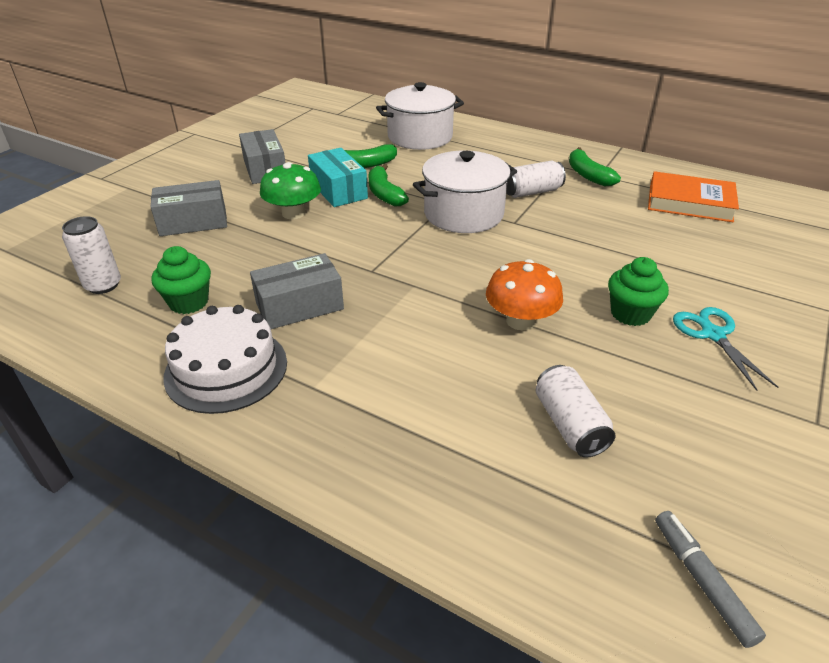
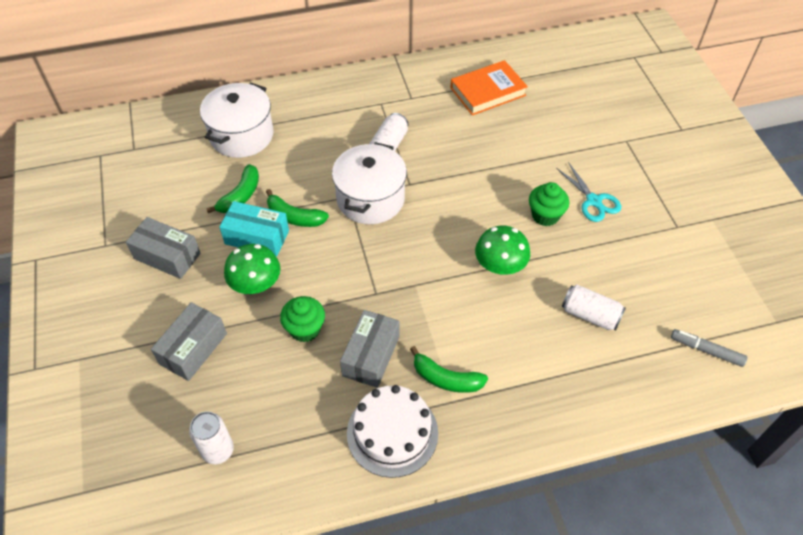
camera: 45 degrees left, 15 degrees up
(189, 302) = (298, 412): green cupcake -> green cupcake (305, 329)
(520, 321) = (500, 265): orange mushroom -> green mushroom
(588, 175) = (404, 103): green banana -> green banana (446, 379)
(713, 335) = (593, 201): turquoise scissors -> turquoise scissors turned 150 degrees counterclockwise

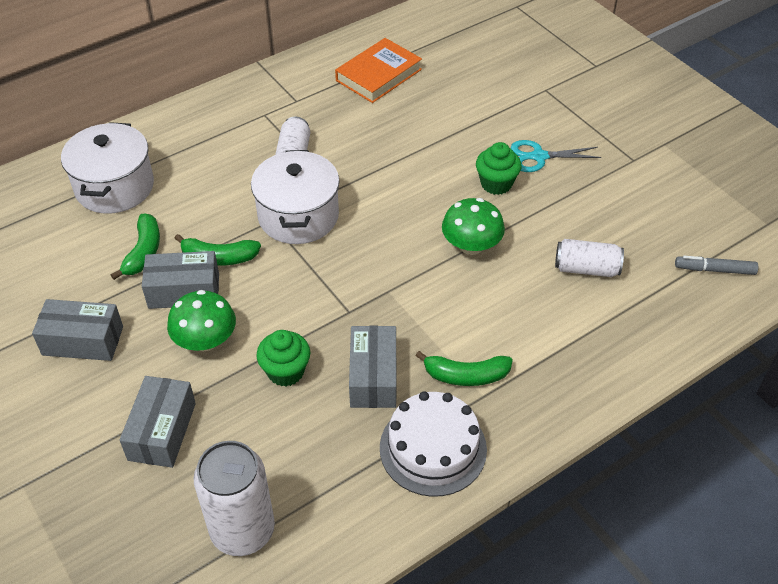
camera: 20 degrees left, 5 degrees down
(218, 450) = (242, 530): white can -> white can, size x1.62
(257, 237) = (184, 291): turquoise box -> grey box
(593, 201) = (539, 157): turquoise scissors -> turquoise scissors turned 135 degrees clockwise

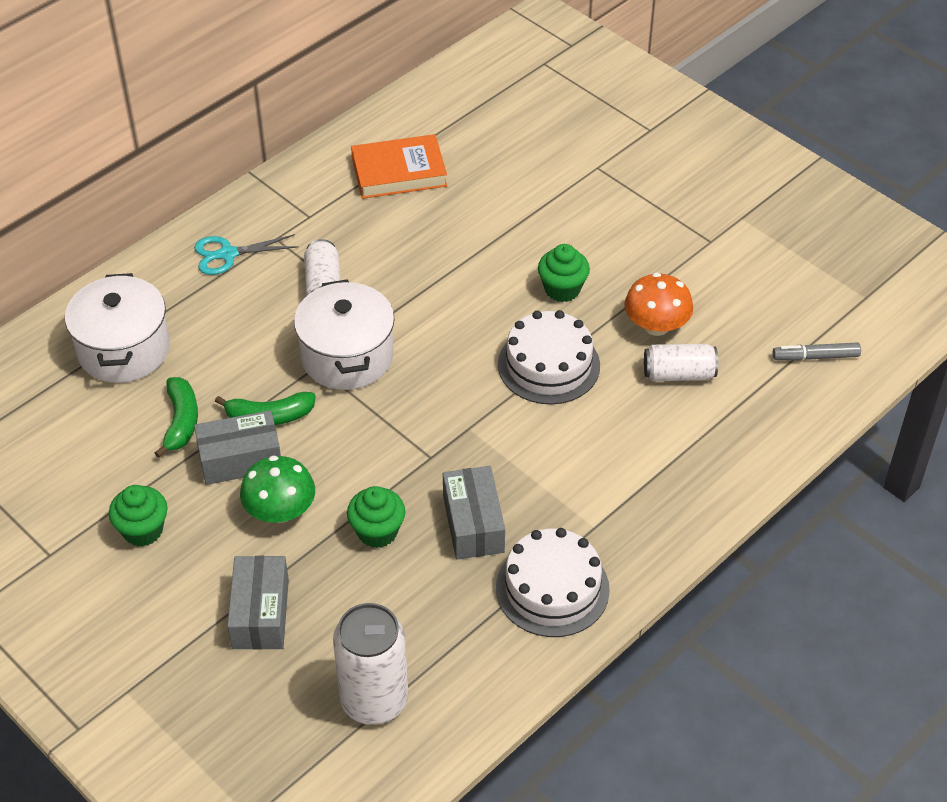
camera: 10 degrees left, 0 degrees up
(83, 341) = (143, 530): grey box -> green cupcake
(378, 75) = (399, 172): orange book -> orange book turned 45 degrees clockwise
(466, 375) = (571, 508): green banana -> none
(471, 246) = (548, 365): green mushroom -> white cake
(539, 157) = (604, 250): turquoise scissors -> turquoise scissors (228, 254)
(573, 224) = (656, 325): none -> orange mushroom

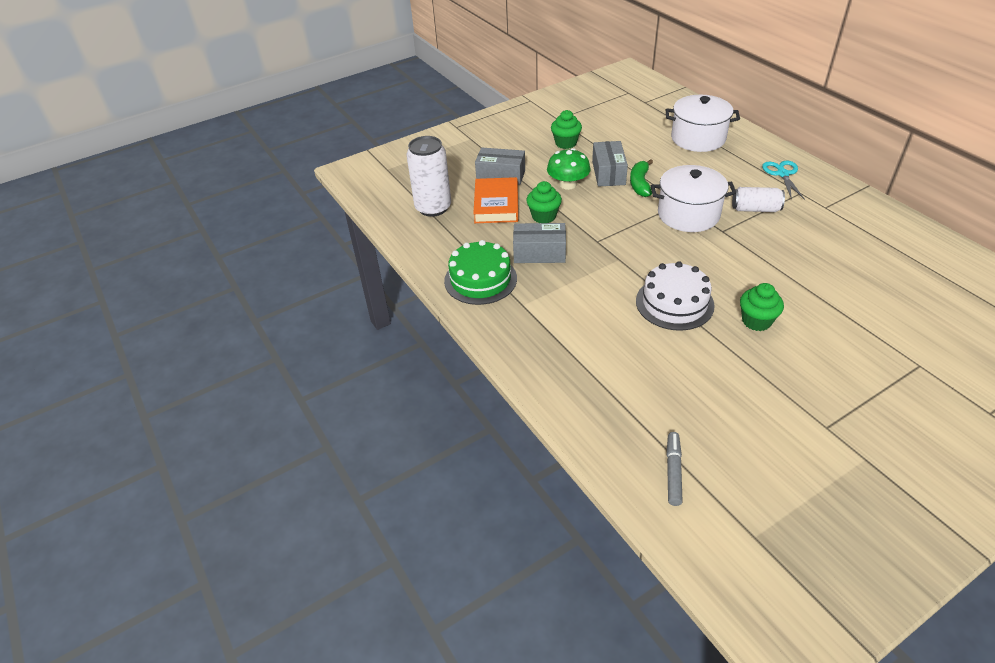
camera: 105 degrees right, 5 degrees down
(181, 421) = (640, 155): green banana -> none
(399, 172) = (884, 250): orange book -> orange book (496, 204)
(552, 588) = (480, 279): white cake -> green cake
(656, 325) = (715, 369): orange mushroom -> none
(679, 374) = (659, 373): white can -> none

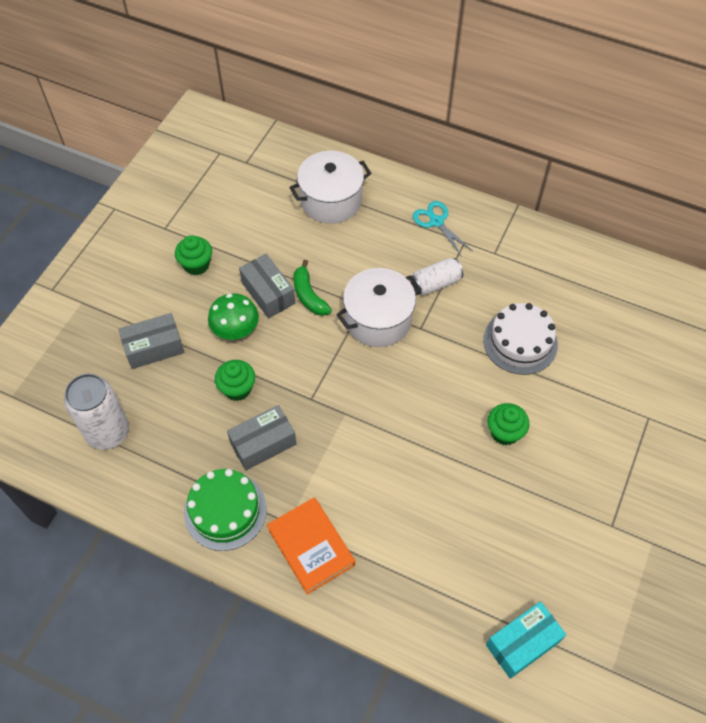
camera: 35 degrees left, 15 degrees up
(496, 204) = (176, 394): orange book -> orange book (311, 547)
(673, 471) = (522, 643): grey marker -> turquoise box
(674, 303) = (425, 446): white cake -> white cake (520, 342)

